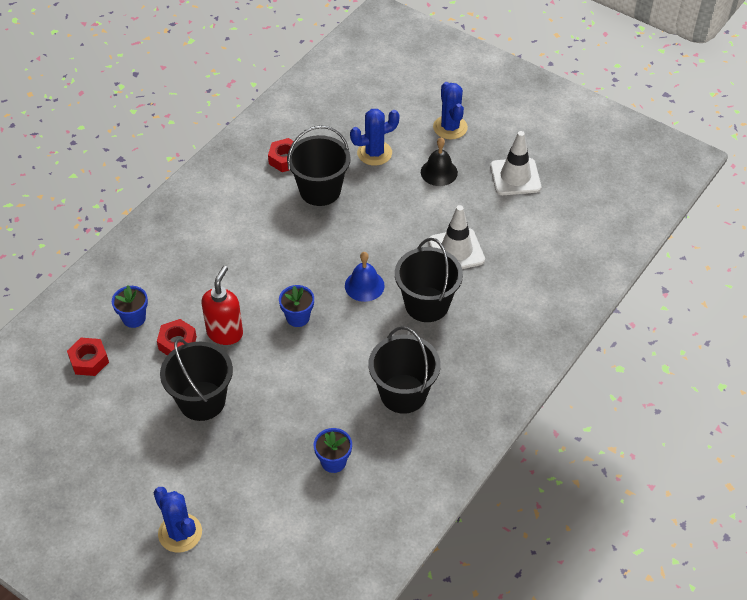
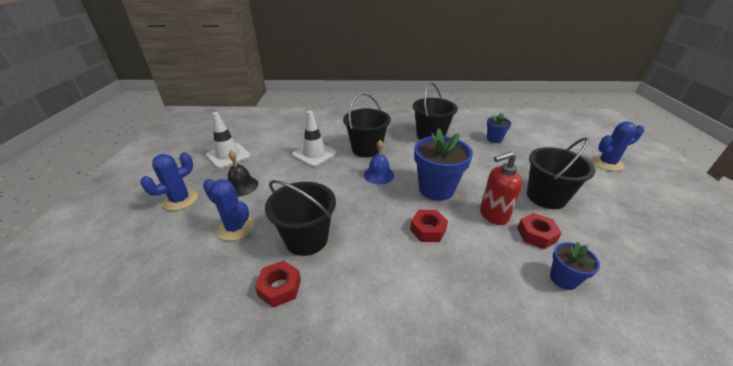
camera: 125 degrees left, 15 degrees down
(89, 360) = (633, 280): red nut -> red nut (428, 230)
(180, 533) = (607, 163): blue cactus -> blue cactus turned 60 degrees clockwise
(298, 317) = (436, 189): blue flower pot -> blue flower pot, size x1.89

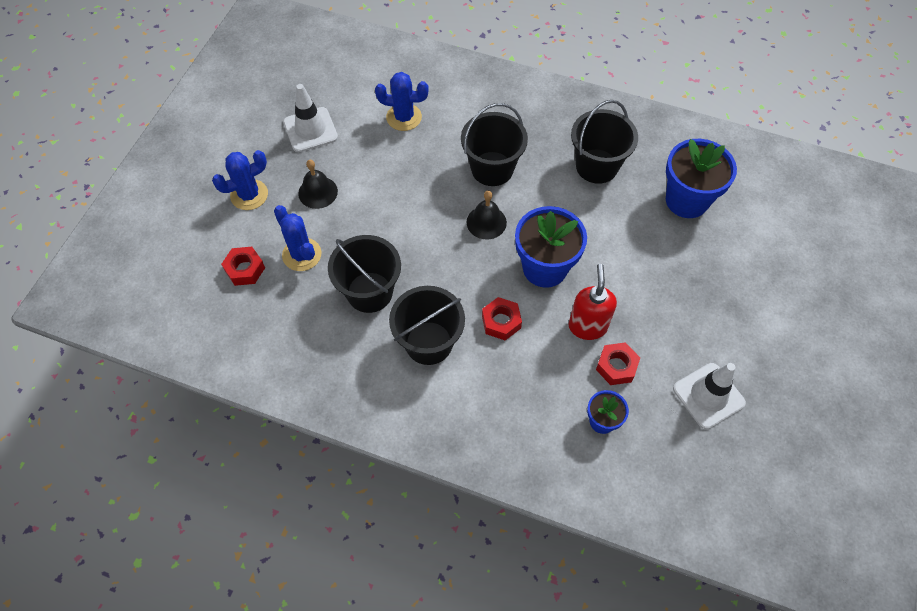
camera: 20 degrees right, 25 degrees up
(279, 287) = (329, 339): red nut -> red nut (245, 269)
(314, 154) = (419, 159): white traffic cone -> white traffic cone (708, 396)
(379, 175) = (486, 222): blue bell -> black bell
(493, 215) = (587, 326): red soap dispenser -> red soap dispenser turned 90 degrees clockwise
(494, 139) = (686, 200): blue flower pot -> blue flower pot, size x1.89
(546, 197) = (673, 321): black bucket -> black bucket (429, 343)
(607, 163) = (811, 295): blue cactus -> blue cactus (404, 117)

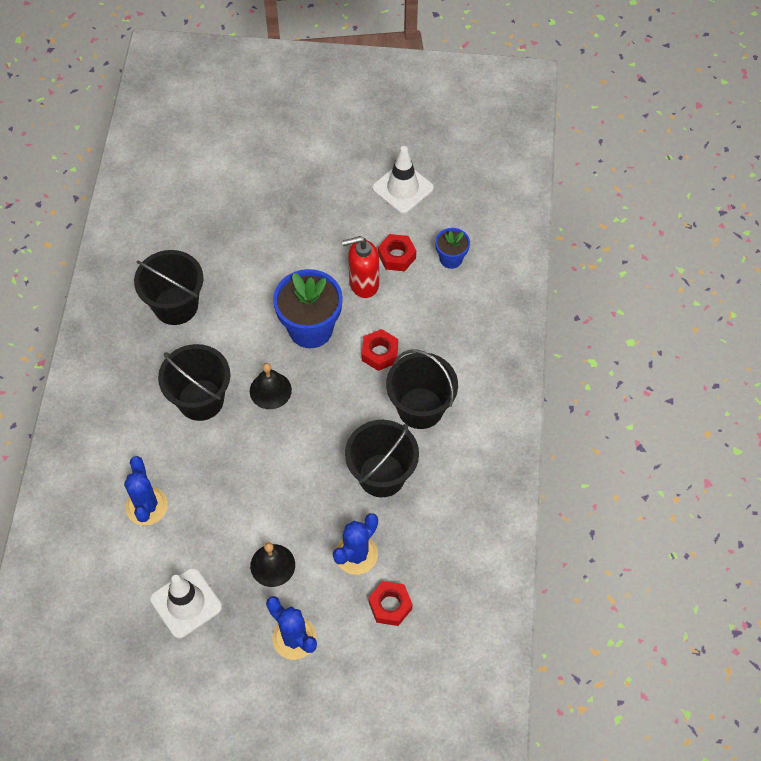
camera: 105 degrees left, 0 degrees up
(686, 200) = (201, 225): blue flower pot -> none

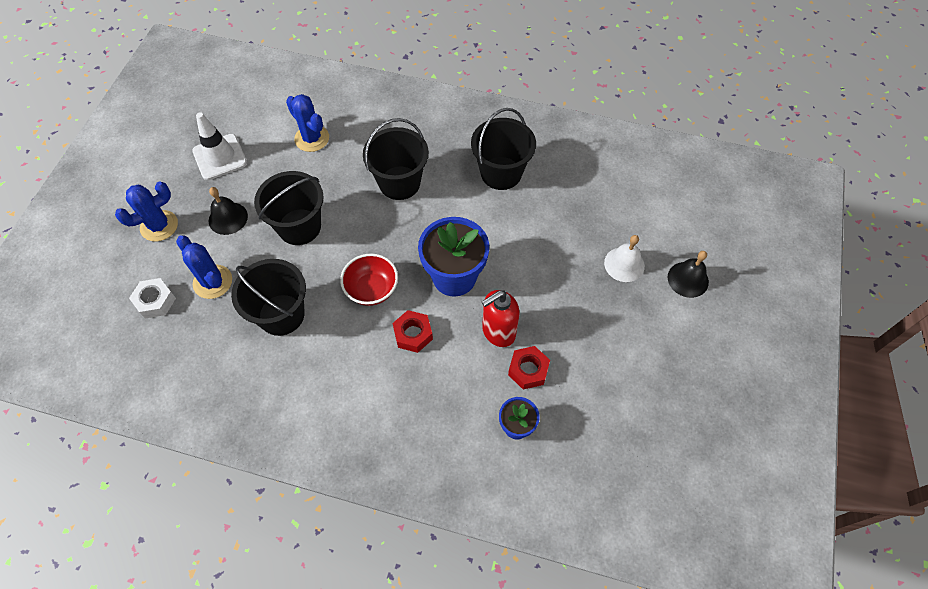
camera: 100 degrees right, 0 degrees up
(146, 506) = (312, 138): blue cactus -> blue cactus turned 45 degrees clockwise
(270, 390) = (395, 236): black bell -> black bell (688, 279)
(272, 192) = (624, 264): none -> white bell
(338, 399) = (372, 289): none -> red bowl
(363, 284) = (498, 332): red soap dispenser -> red soap dispenser turned 120 degrees counterclockwise
(390, 606) = (155, 301): red nut -> white nut
(402, 188) = (619, 392): white traffic cone -> none
(420, 408) = (341, 361): black bucket -> black bucket (299, 227)

